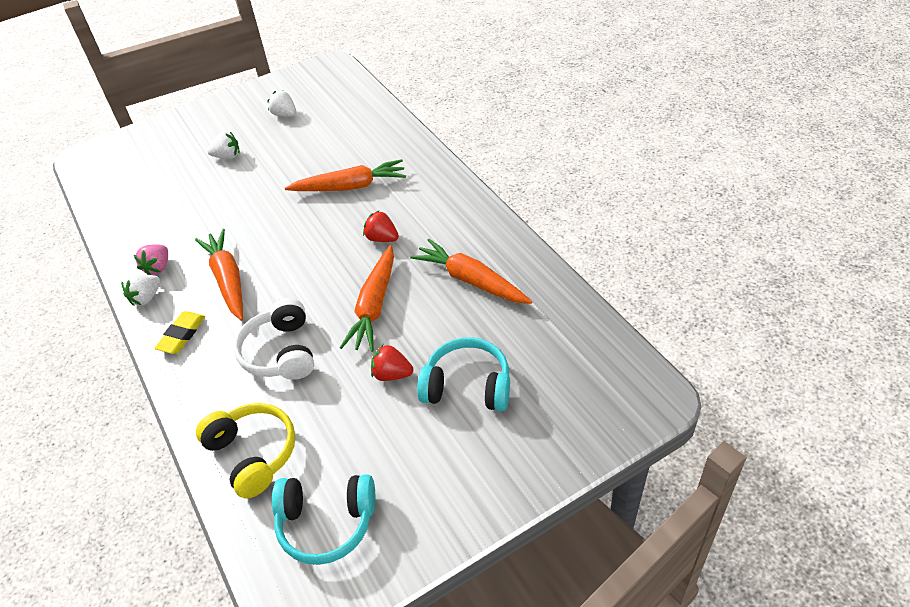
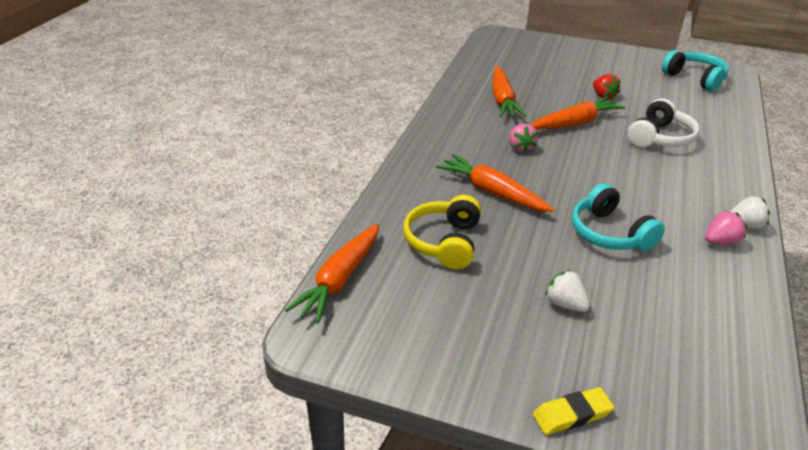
camera: 135 degrees left, 10 degrees down
(182, 335) = (727, 184): yellow eraser -> yellow eraser (572, 414)
(228, 280) = (663, 195): orange carrot -> orange carrot (340, 279)
(253, 454) = (716, 112): yellow headphones -> yellow headphones (444, 242)
(285, 115) = (450, 307): white strawberry -> none
(382, 238) = (520, 148): red strawberry -> pink strawberry
(467, 386) = (570, 74): turquoise headphones -> turquoise headphones (609, 233)

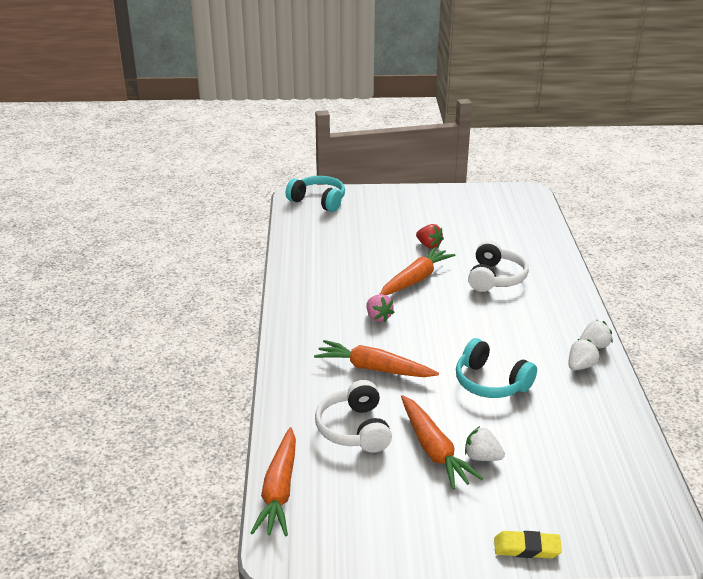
camera: 20 degrees left, 5 degrees down
(444, 242) = (355, 429): yellow headphones -> white headphones
(502, 100) = (338, 270): orange carrot -> orange carrot (433, 449)
(572, 414) = (527, 548): yellow eraser -> yellow eraser turned 45 degrees clockwise
(694, 78) = (501, 209): turquoise headphones -> turquoise headphones (318, 201)
(720, 241) = (580, 366): pink strawberry -> white strawberry

